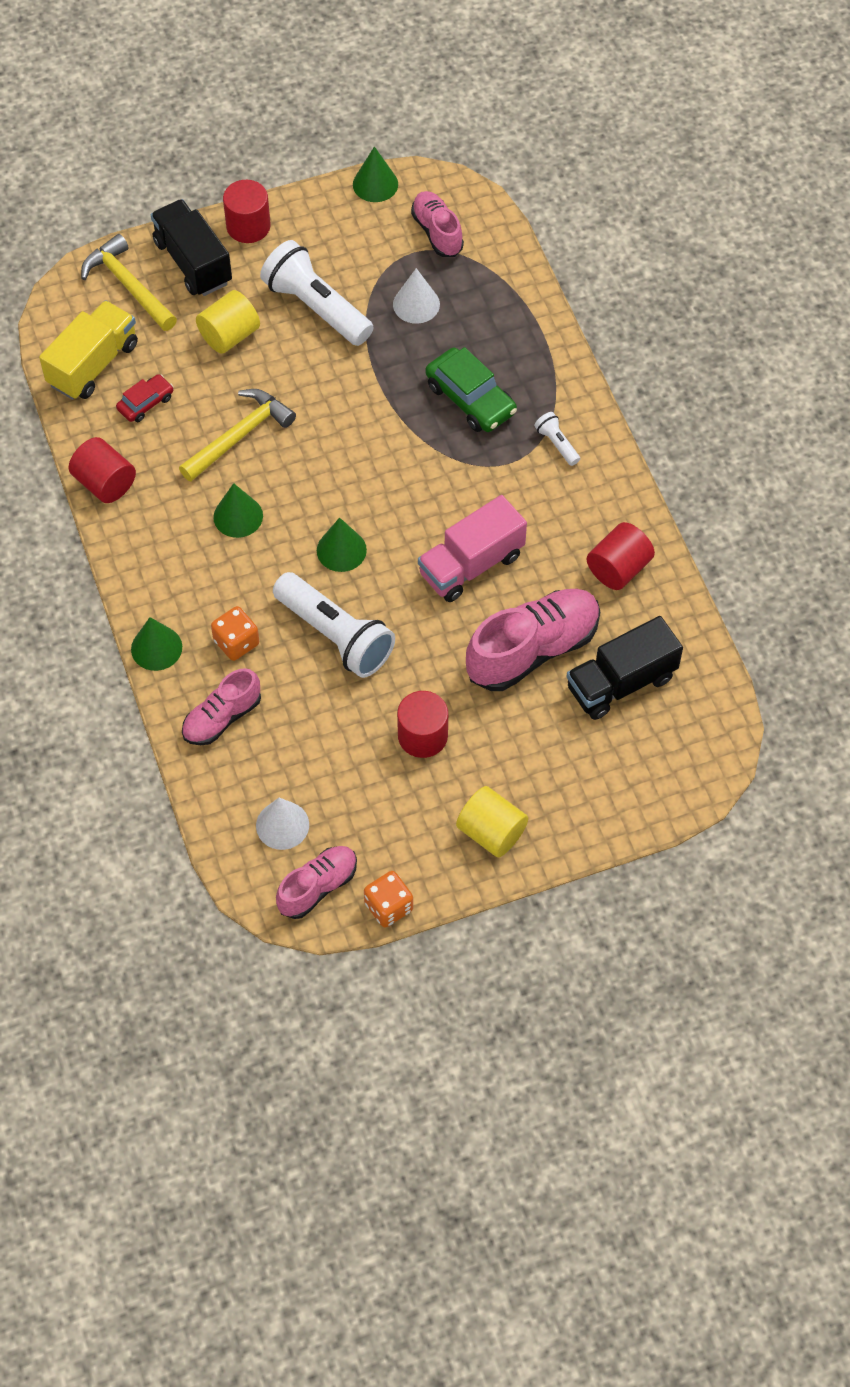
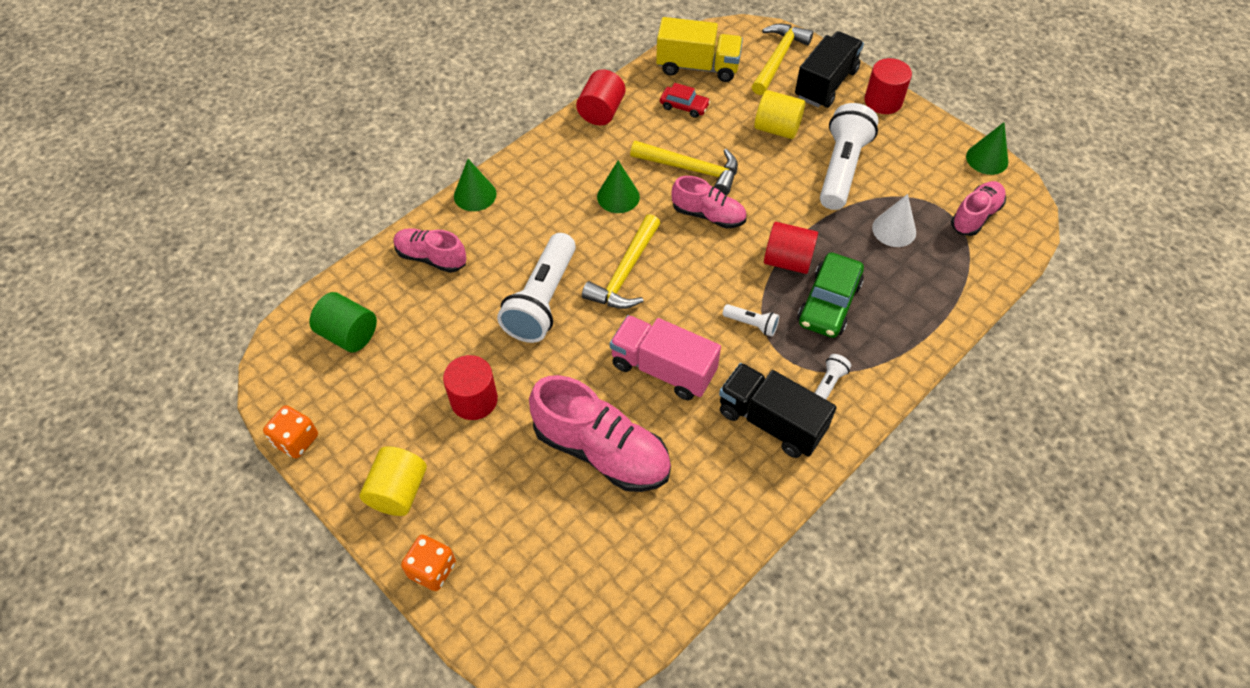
camera: 65 degrees right, 5 degrees down
(236, 642) = (503, 240): orange dice -> orange dice (432, 569)
(282, 825) = (348, 334): white cone -> green cylinder
(317, 887) = (298, 381): pink shoe -> pink shoe (708, 215)
(341, 550) = (625, 273): green cone -> yellow hammer
(460, 471) = (751, 324): none -> white flashlight
(618, 568) = (726, 488): red cylinder -> red cylinder (787, 261)
(621, 682) = (603, 540): black truck -> black truck (771, 421)

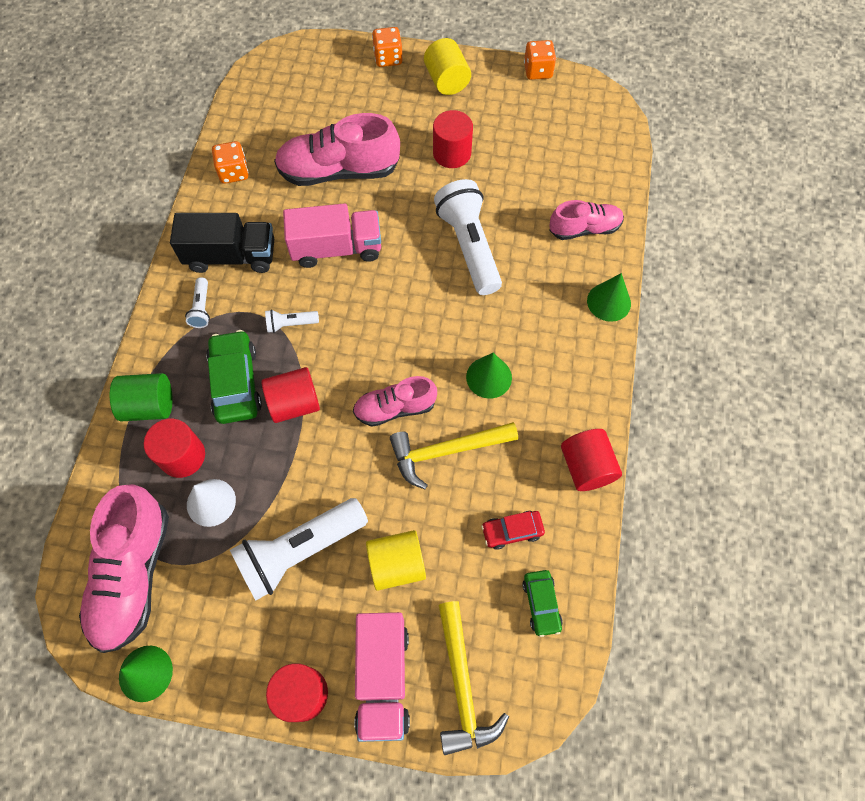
camera: 145 degrees right, 10 degrees up
(348, 334) = (579, 144): green cylinder -> green cylinder (149, 405)
(625, 273) = (424, 307): yellow hammer -> none
(697, 67) = (541, 604): yellow truck -> green car
(714, 520) = (234, 172): none -> orange dice
(826, 84) = (382, 678): black truck -> pink truck
(841, 168) = (299, 551): white flashlight -> white flashlight turned 75 degrees clockwise
(903, 272) = (182, 456): none -> red cylinder
(975, 216) = (133, 574): pink shoe -> pink shoe, size x1.68

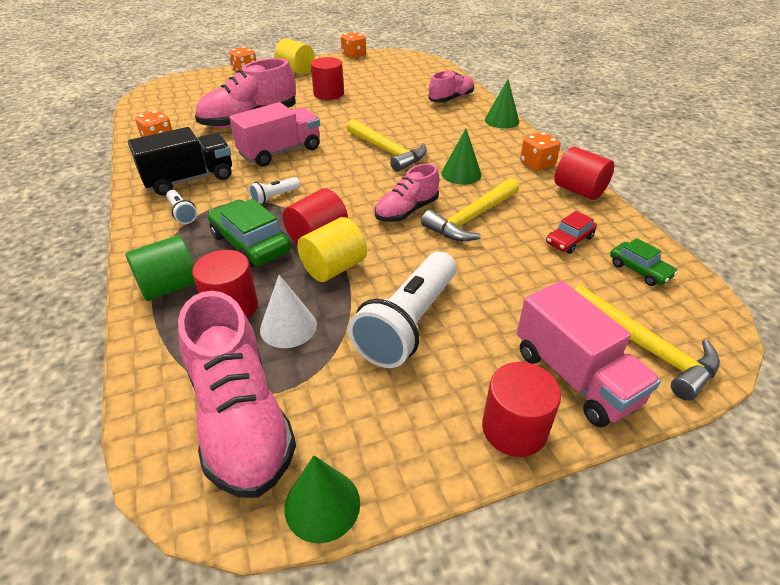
camera: 30 degrees left, 25 degrees down
(397, 564) = (503, 295): yellow cylinder -> yellow cylinder (333, 268)
(441, 300) = (387, 151): none -> yellow hammer
(469, 246) = (381, 125): white flashlight -> none
(580, 402) = (537, 164): none -> orange dice

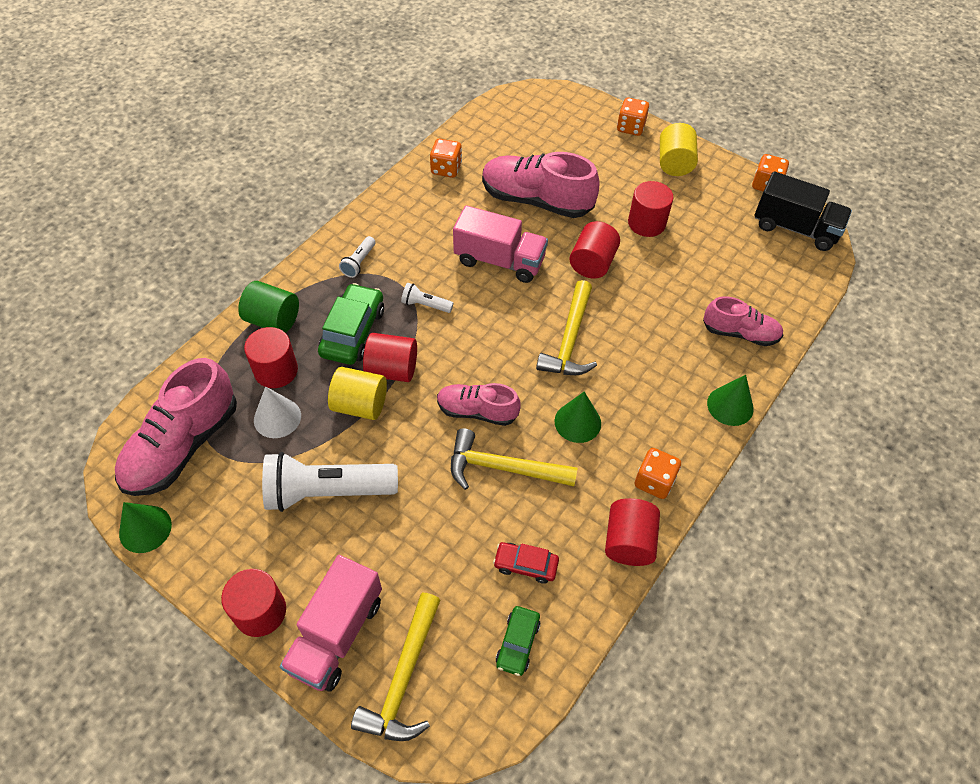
camera: 55 degrees right, 15 degrees up
(189, 179) = (406, 232): black truck -> black truck (795, 228)
(334, 121) = (592, 263): none -> red cylinder

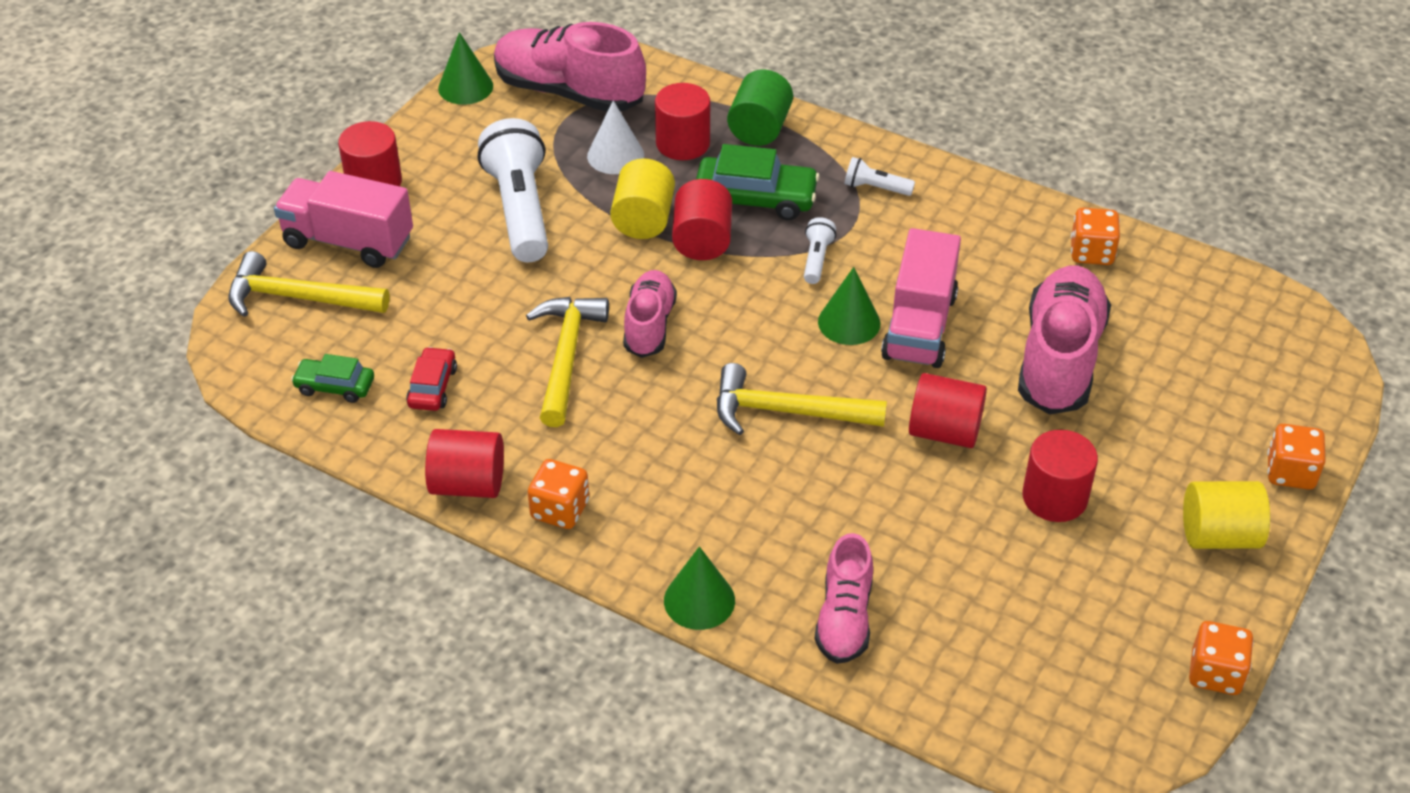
camera: 85 degrees right, 10 degrees down
(577, 422) = (646, 426): green cone -> green cone (849, 322)
(795, 228) = (1113, 713): black truck -> none

